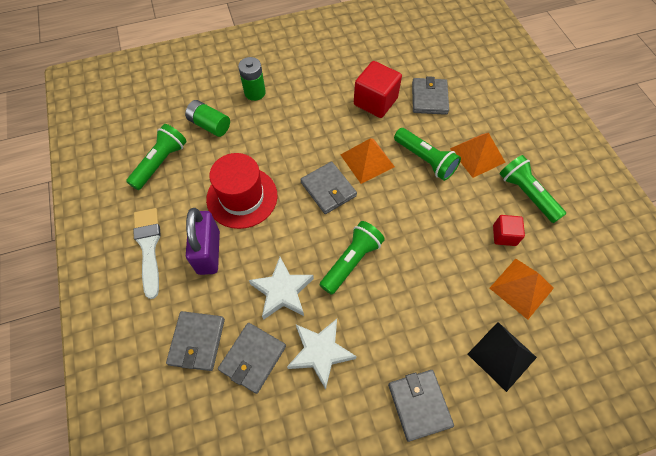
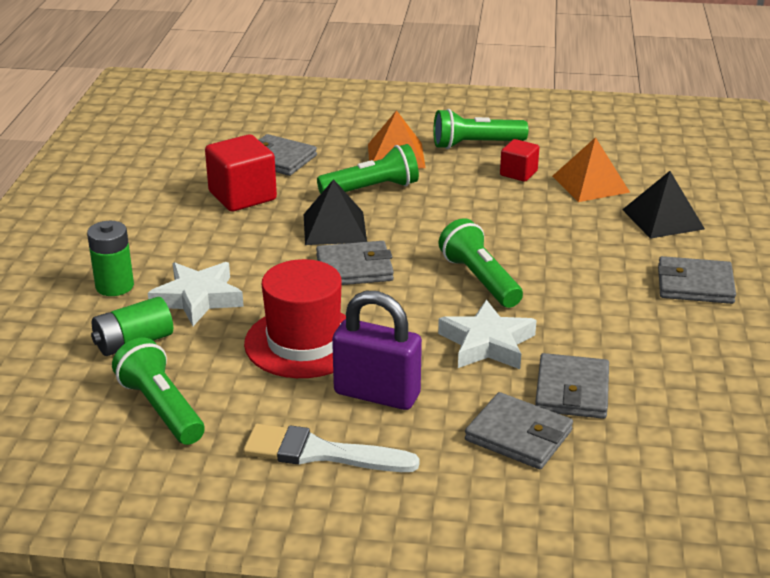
camera: 65 degrees left, 30 degrees down
(253, 358) = (572, 391): grey wallet -> grey wallet turned 45 degrees clockwise
(320, 352) = (594, 335): white star -> white star (198, 298)
(367, 160) = (334, 228): orange pyramid -> black pyramid

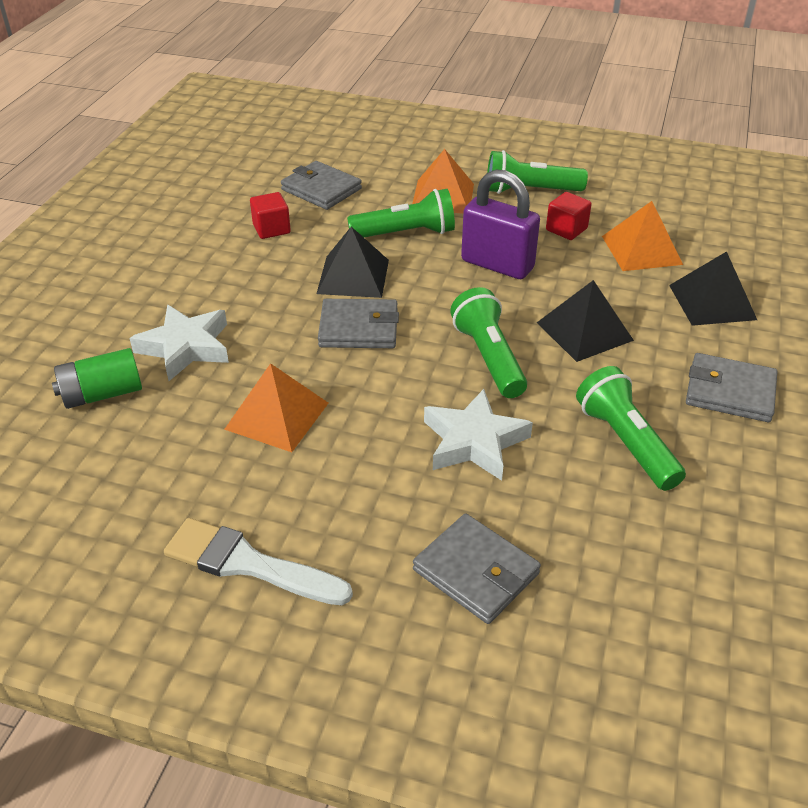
camera: 10 degrees right, 10 degrees up
(114, 286) = (108, 323): green battery -> none
(161, 408) = (100, 481): green flashlight -> green flashlight (625, 442)
(242, 196) = (271, 229): red cube -> red cube, size x0.58
(304, 342) = (277, 415): red hat -> orange pyramid
(377, 394) = (334, 493): purple padlock -> purple padlock (497, 264)
(558, 251) = (584, 331): none -> black pyramid
(572, 391) = (553, 518): grey wallet -> none

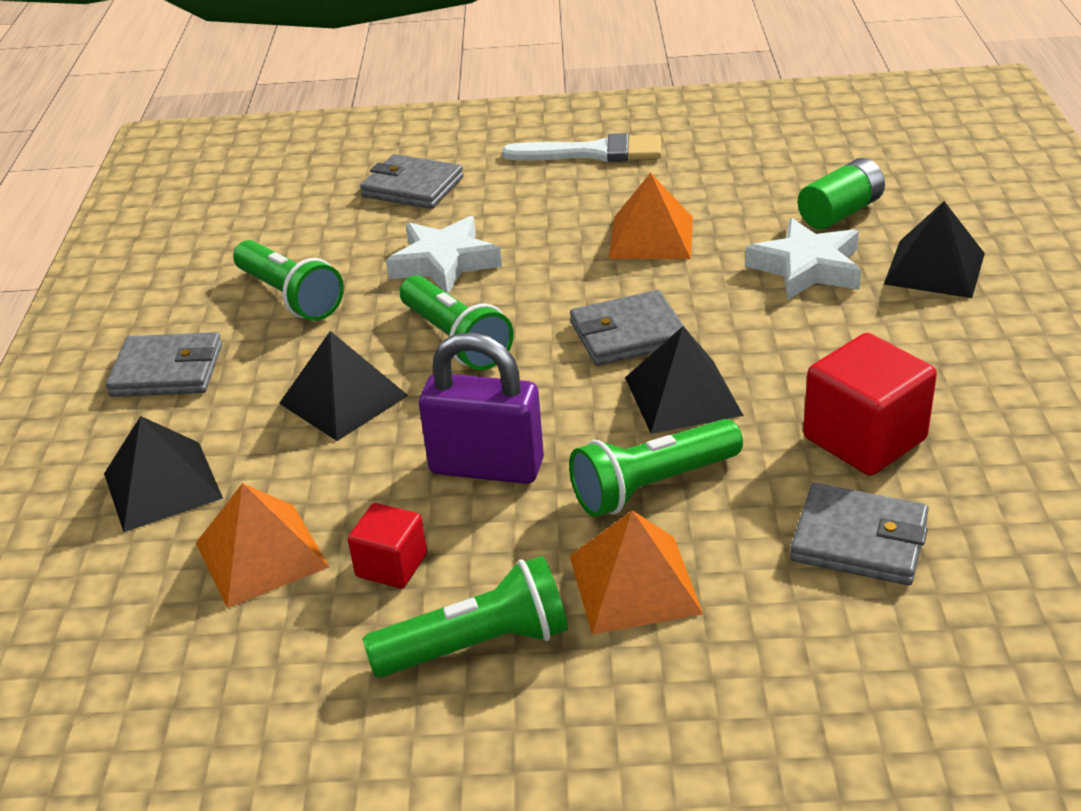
camera: 165 degrees right, 5 degrees down
(100, 321) = (934, 268): none -> black pyramid
(271, 229) = (864, 439): red cube -> red cube, size x1.74

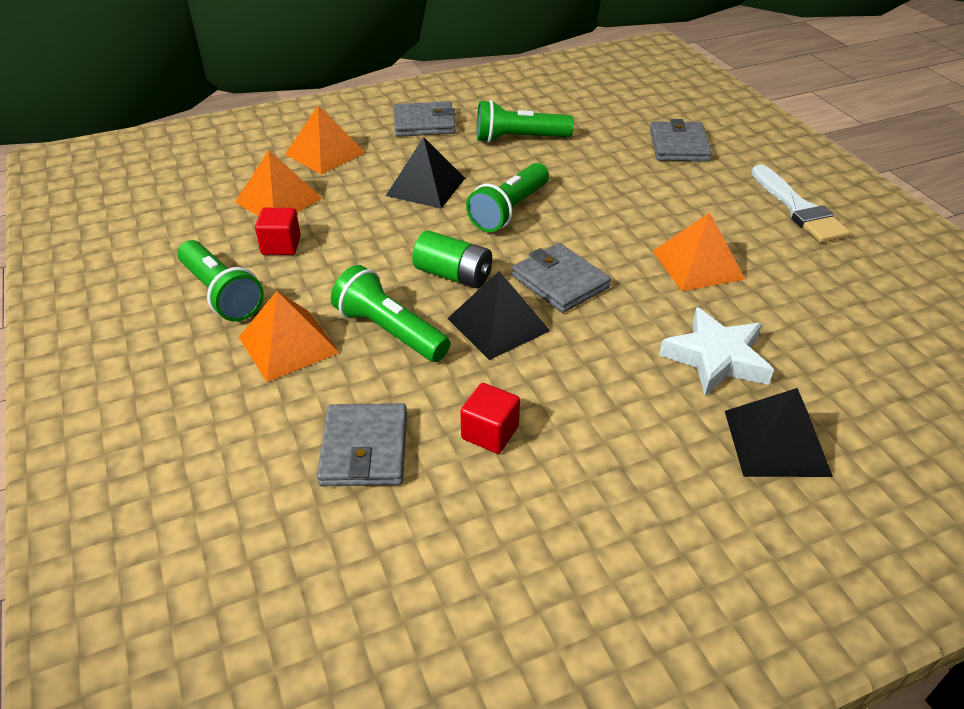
camera: 65 degrees right, 5 degrees up
(162, 485) = (325, 153): black pyramid -> orange pyramid
(167, 370) = (424, 123): grey wallet -> grey wallet turned 75 degrees counterclockwise
(290, 297) = (518, 139): green flashlight -> green flashlight turned 60 degrees clockwise
(444, 263) = (595, 183): white star -> none
(486, 467) = (382, 257): purple padlock -> none
(840, 213) = (824, 364): green battery -> green battery (453, 275)
(864, 439) = (490, 433): red cube -> red cube, size x0.58

